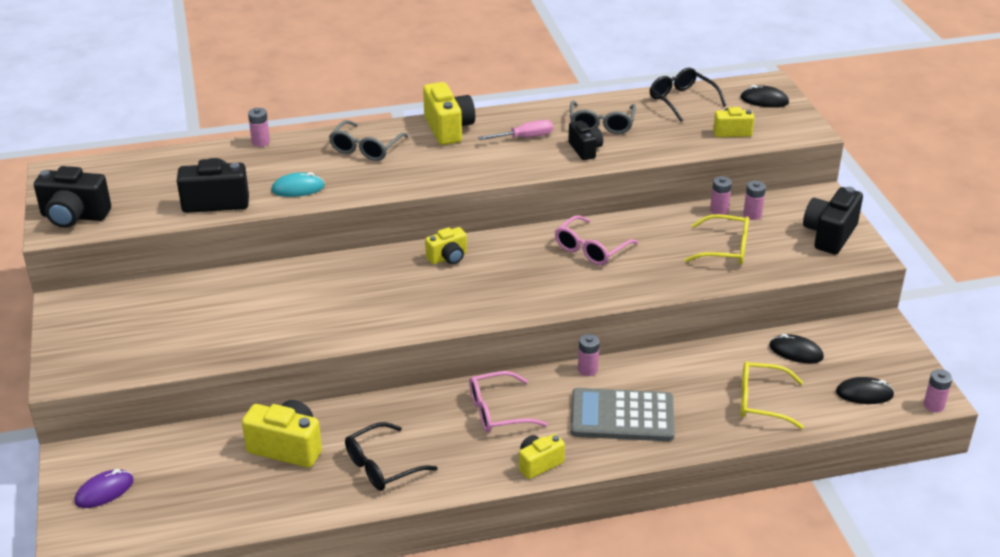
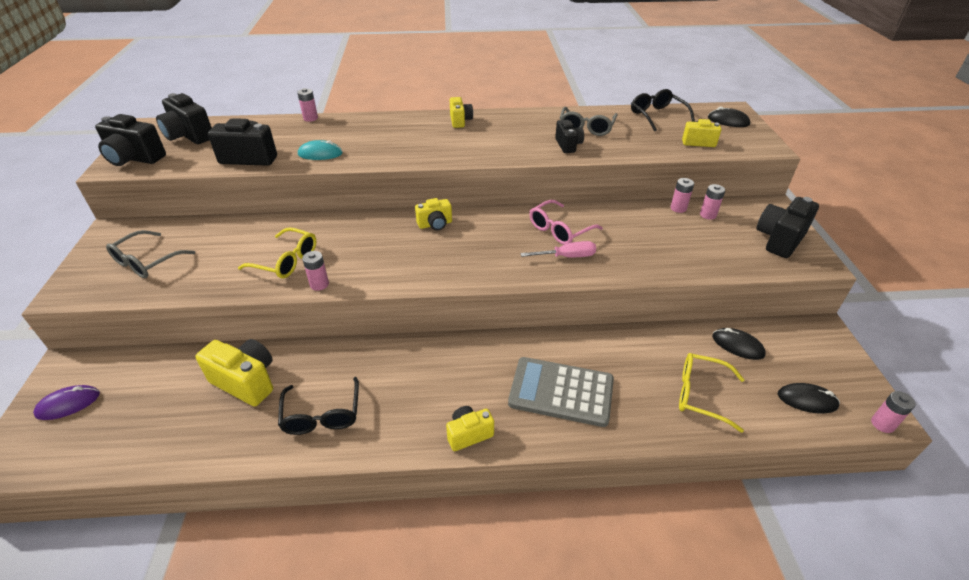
camera: 10 degrees right, 5 degrees up
(121, 180) = (189, 136): none -> black camera
(366, 148) = (389, 129): grey glasses -> grey glasses (147, 261)
(383, 466) = (322, 414): black glasses -> black glasses turned 75 degrees counterclockwise
(448, 129) = (460, 121): yellow camera -> yellow camera, size x0.62
(498, 411) = (447, 370): pink glasses -> none
(524, 137) = (519, 132): pink screwdriver -> pink screwdriver (567, 256)
(587, 369) = (538, 339): pink battery -> pink battery (319, 284)
(724, 249) = (680, 242): yellow glasses -> yellow glasses (286, 261)

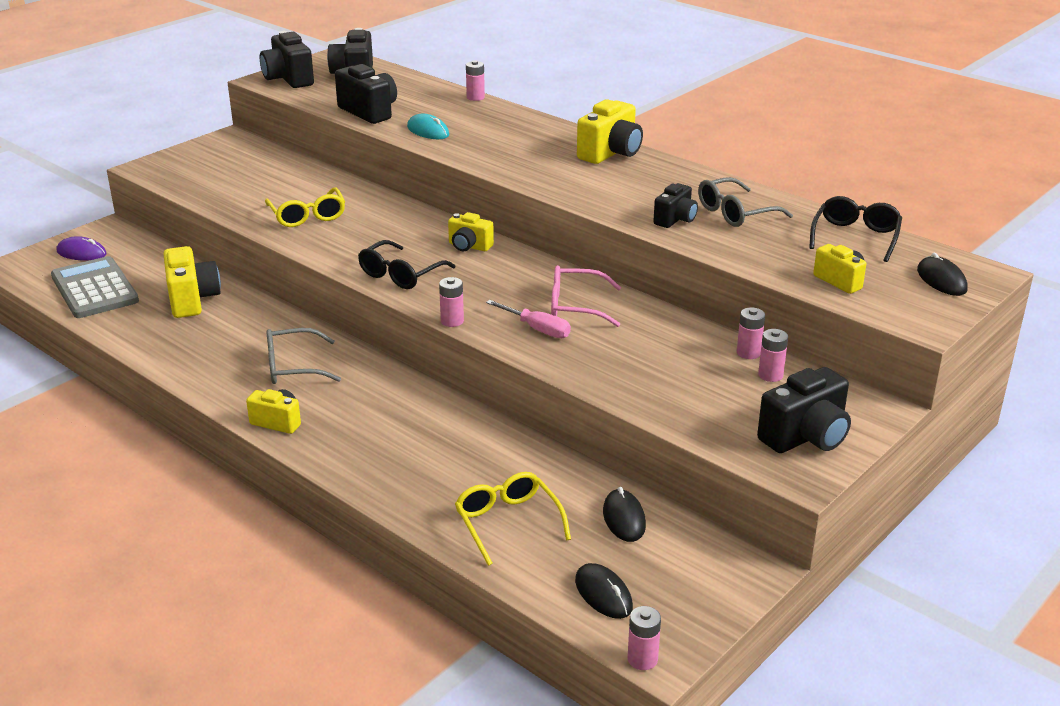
camera: 45 degrees right, 10 degrees down
(147, 261) = (219, 171): grey glasses -> grey glasses (294, 367)
(319, 284) = (303, 244): pink battery -> pink battery (452, 321)
(322, 414) = (206, 348): black glasses -> black glasses (401, 274)
(460, 121) = (611, 153): yellow camera -> yellow camera, size x1.62
(561, 392) = (392, 443): grey calculator -> grey calculator (94, 289)
(779, 240) = (805, 437): black camera -> black camera turned 150 degrees clockwise

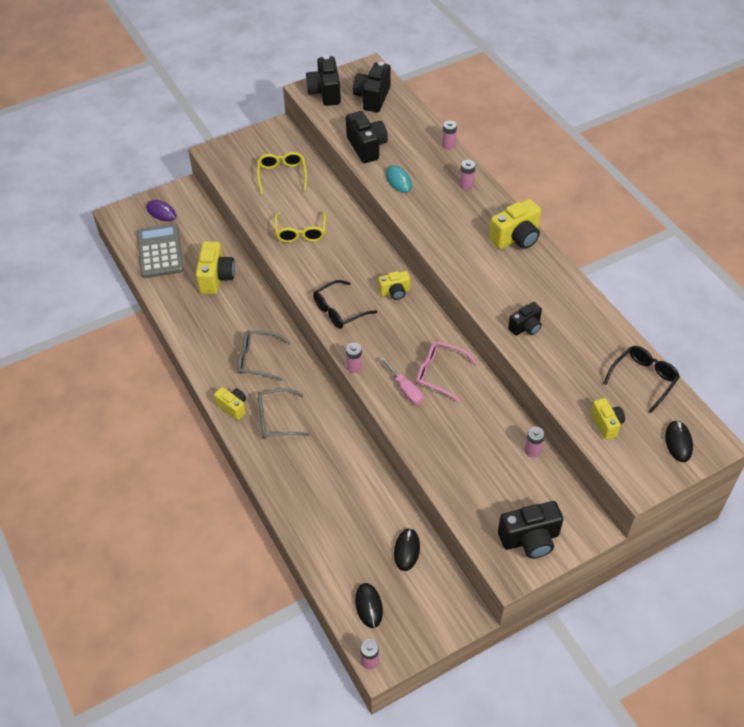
camera: 20 degrees right, 20 degrees up
(469, 246) = (395, 292): yellow camera -> yellow camera turned 60 degrees counterclockwise
(508, 523) = (337, 533): yellow glasses -> yellow glasses (282, 175)
(736, 213) = (572, 330): grey glasses -> grey glasses (277, 419)
(770, 375) = (536, 476): pink battery -> pink battery (466, 185)

